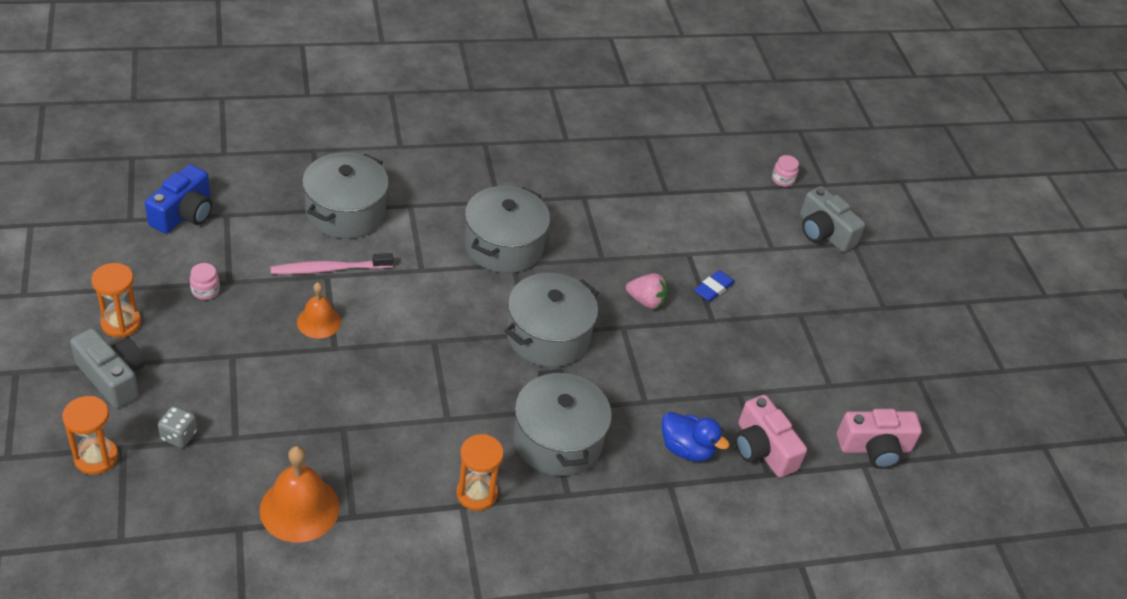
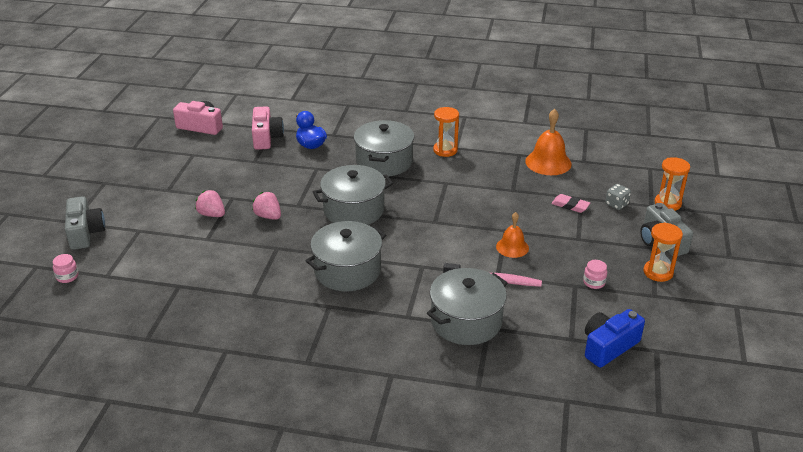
camera: 150 degrees left, 10 degrees down
(250, 416) = (570, 205): none -> pink eraser
(713, 288) = (212, 214): blue eraser -> pink strawberry

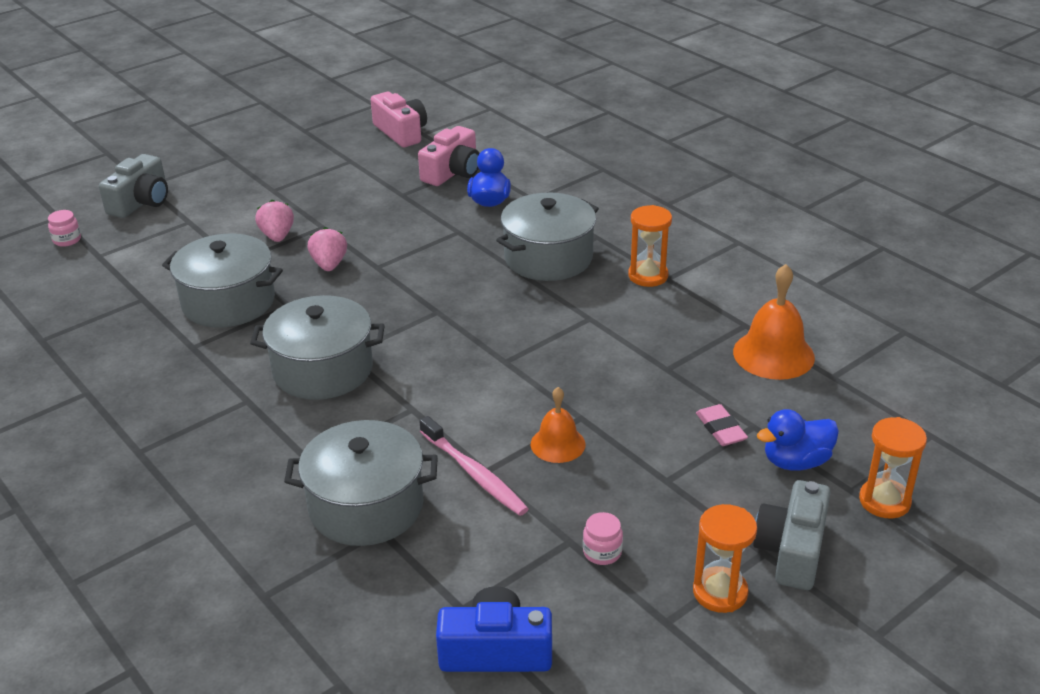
camera: 40 degrees right, 0 degrees up
(354, 210) = (430, 301): grey pot -> grey pot (228, 302)
(616, 204) = (796, 462): grey dice -> blue duck

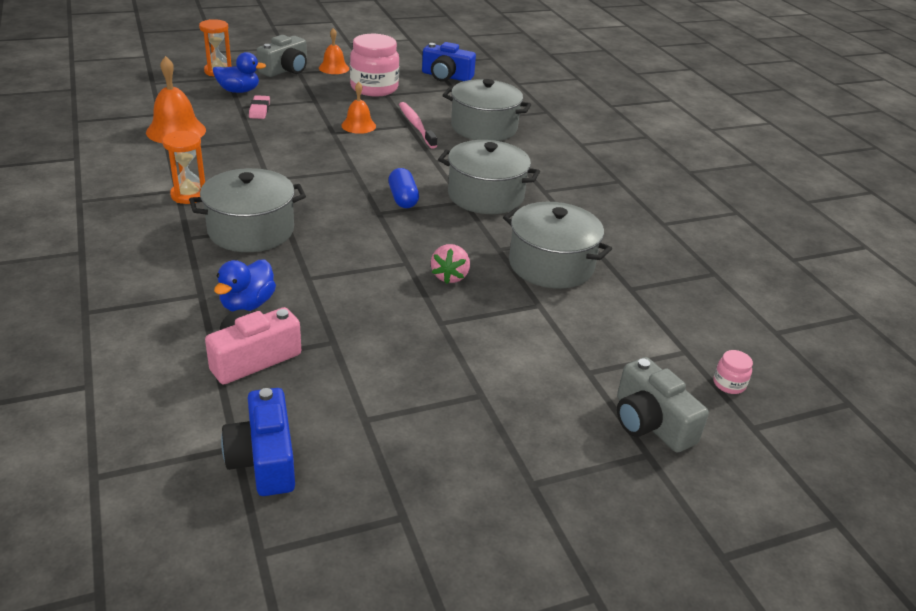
camera: 165 degrees left, 0 degrees up
(141, 202) = (650, 423): grey camera -> grey camera turned 75 degrees counterclockwise
(277, 236) = (492, 323): pink strawberry -> none
(401, 132) = (264, 459): pink camera -> blue camera
(420, 337) = (403, 198): none -> blue capsule
(602, 552) = (374, 88): pink jar -> pink jar, size x2.35
(720, 592) = (334, 68): orange hourglass -> orange bell

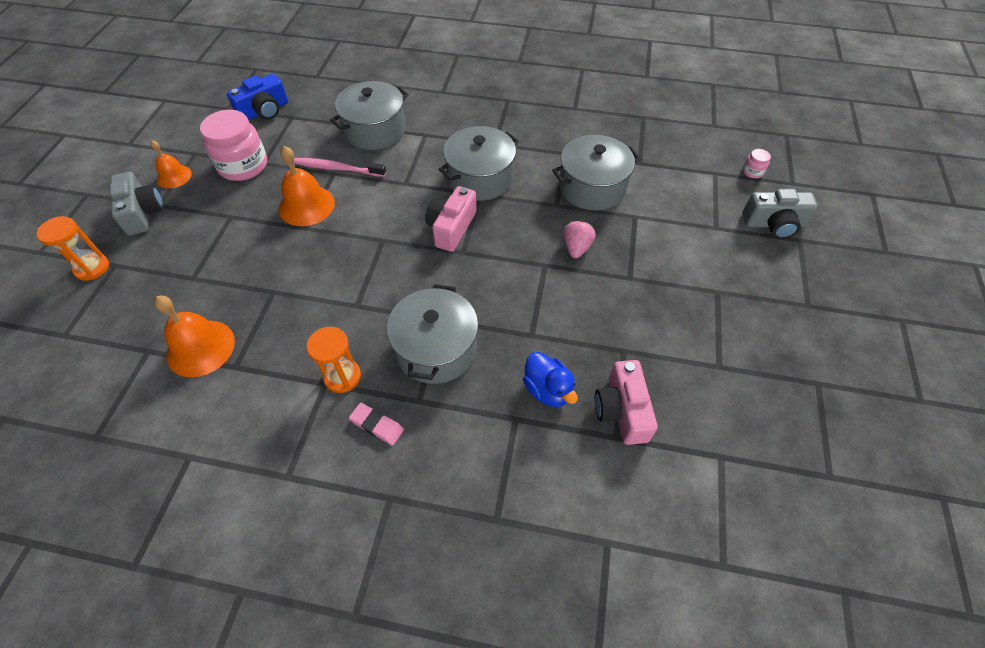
camera: 55 degrees left, 20 degrees up
(239, 91) = (155, 266): blue duck -> none
(259, 110) = (213, 264): pink eraser -> pink eraser (377, 425)
(264, 459) = (740, 443): blue camera -> none
(358, 125) = (306, 205): orange bell -> orange bell, size x1.60
(403, 198) = (451, 228): blue capsule -> pink camera
(450, 276) = (576, 248): pink strawberry -> pink strawberry turned 120 degrees counterclockwise

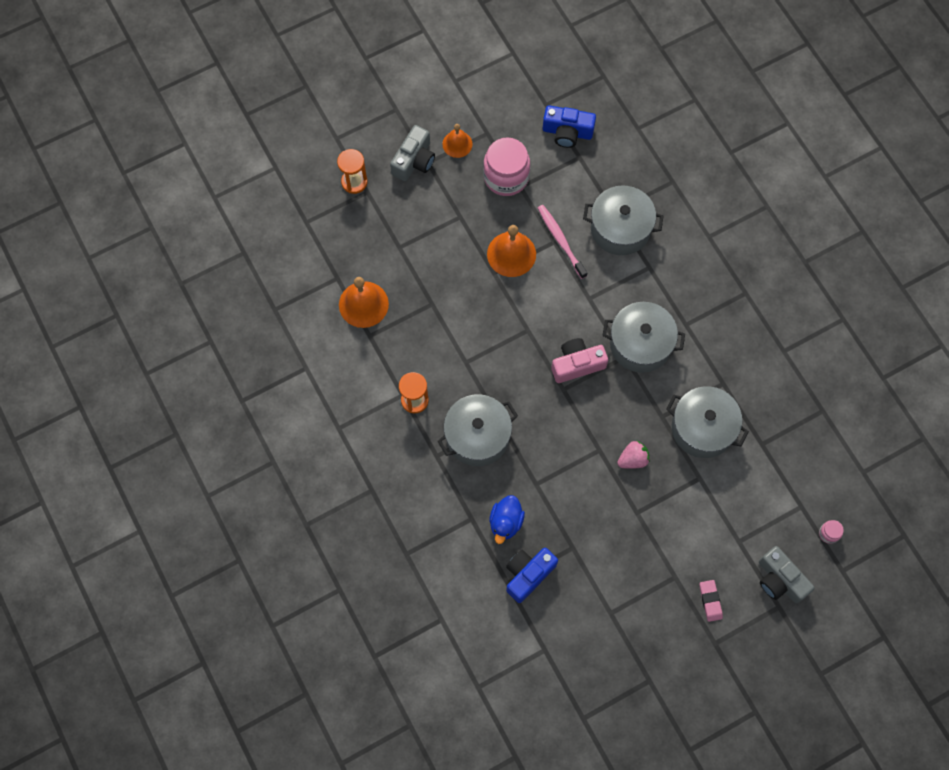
camera: 50 degrees right, 15 degrees up
(377, 425) = (403, 447): pink eraser -> pink eraser (710, 601)
(622, 410) = (528, 574): pink camera -> blue camera

